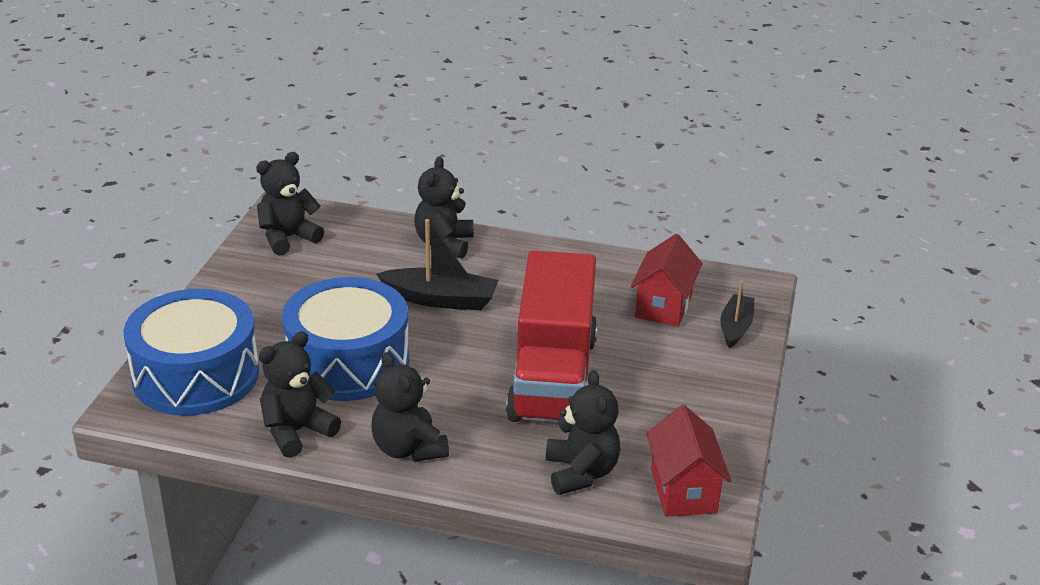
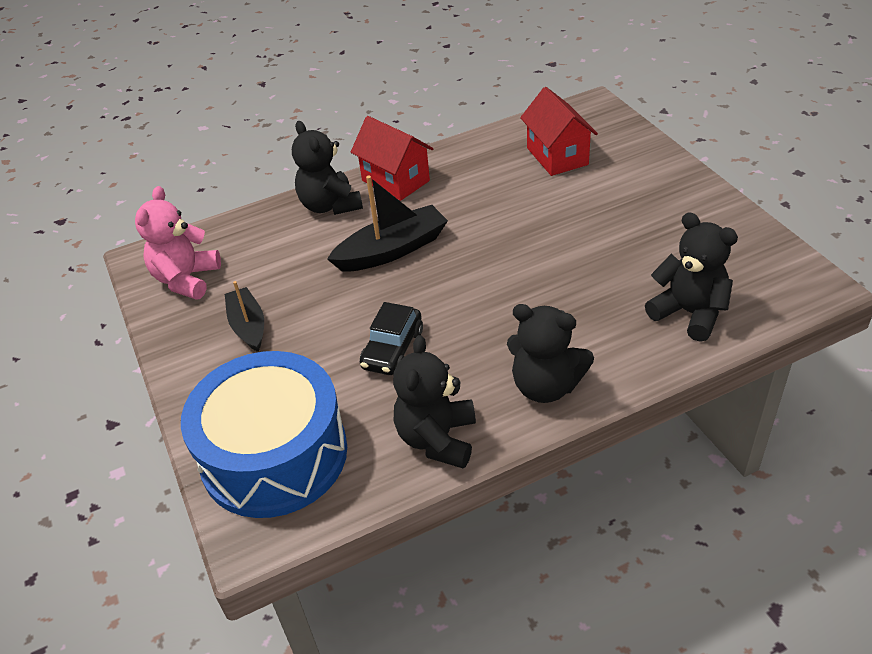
camera: 35 degrees left, 10 degrees up
(288, 238) = (186, 279): black teddy bear -> pink teddy bear
(348, 362) = (392, 349): blue drum -> black car
(553, 378) = (564, 256): red truck -> none
(683, 490) = (768, 277): red house -> red house (395, 181)
(735, 327) = (624, 142): black boat -> black boat (248, 326)

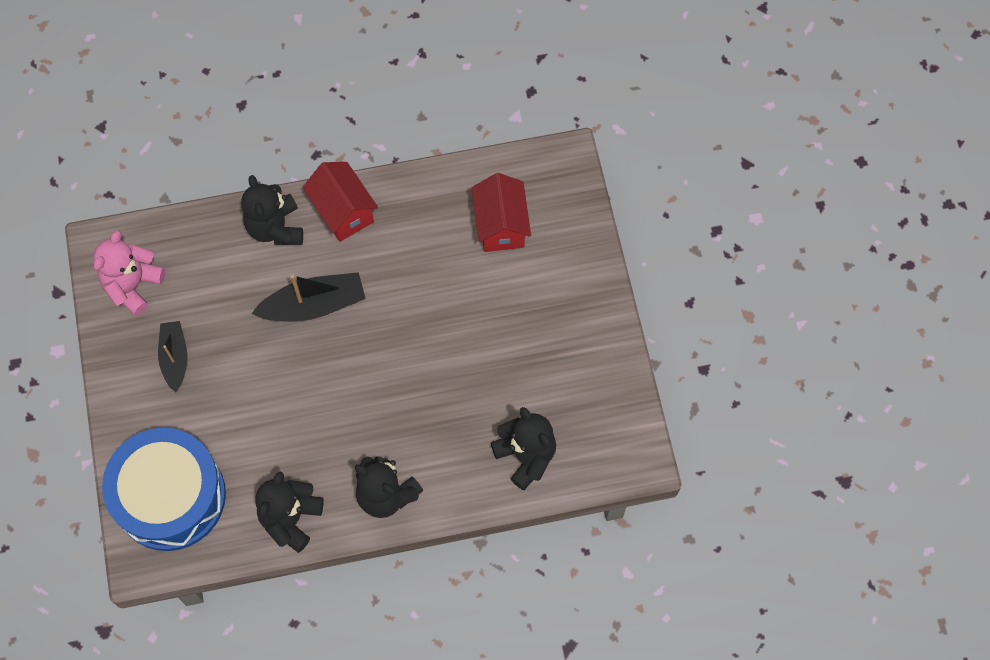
camera: 10 degrees right, 25 degrees up
(392, 349) = (283, 420): black car -> none

